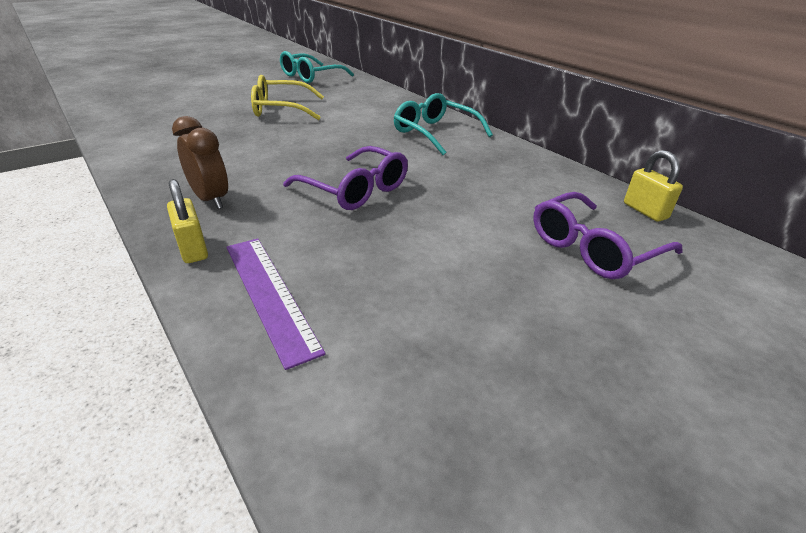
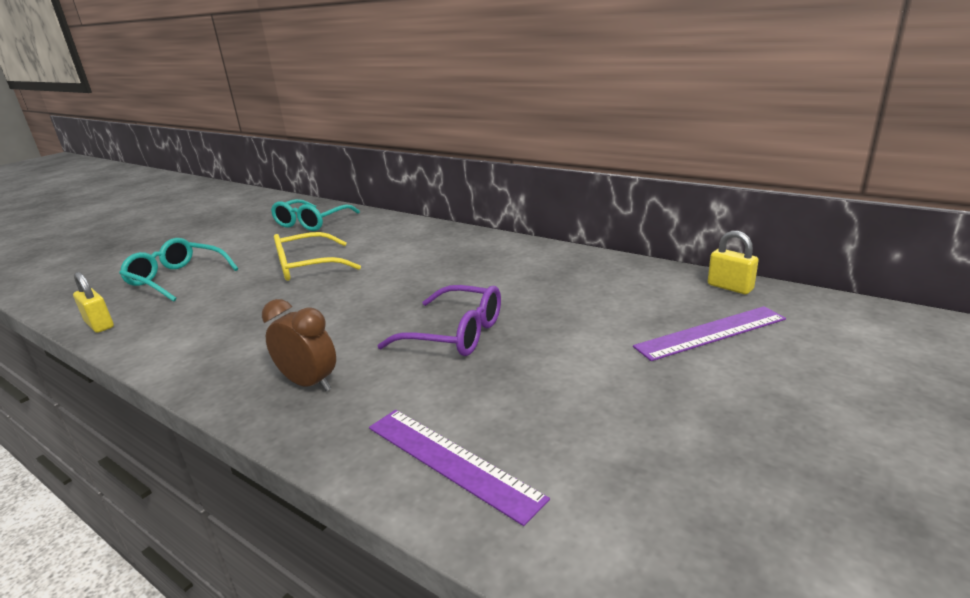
camera: 15 degrees left, 10 degrees down
(193, 249) = (333, 440): yellow padlock -> yellow padlock (99, 325)
(434, 133) = (490, 256): turquoise glasses -> turquoise glasses (177, 278)
(593, 248) = (710, 333): purple glasses -> purple ruler

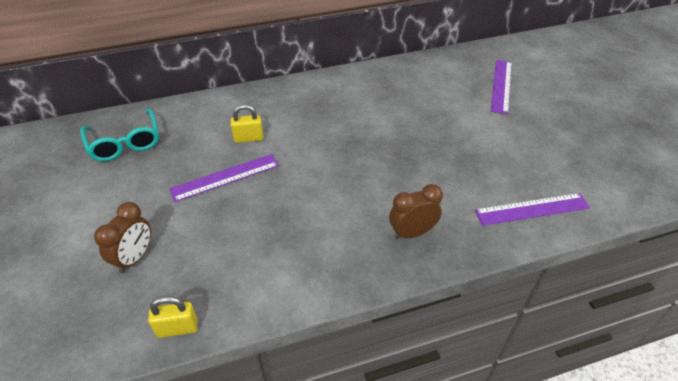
camera: 55 degrees left, 20 degrees up
(177, 278) = (135, 258): turquoise glasses -> brown clock
(307, 267) = (225, 177): yellow glasses -> purple ruler
(456, 334) = (415, 156): purple glasses -> none
(730, 287) = (468, 55): yellow padlock -> yellow padlock (248, 138)

